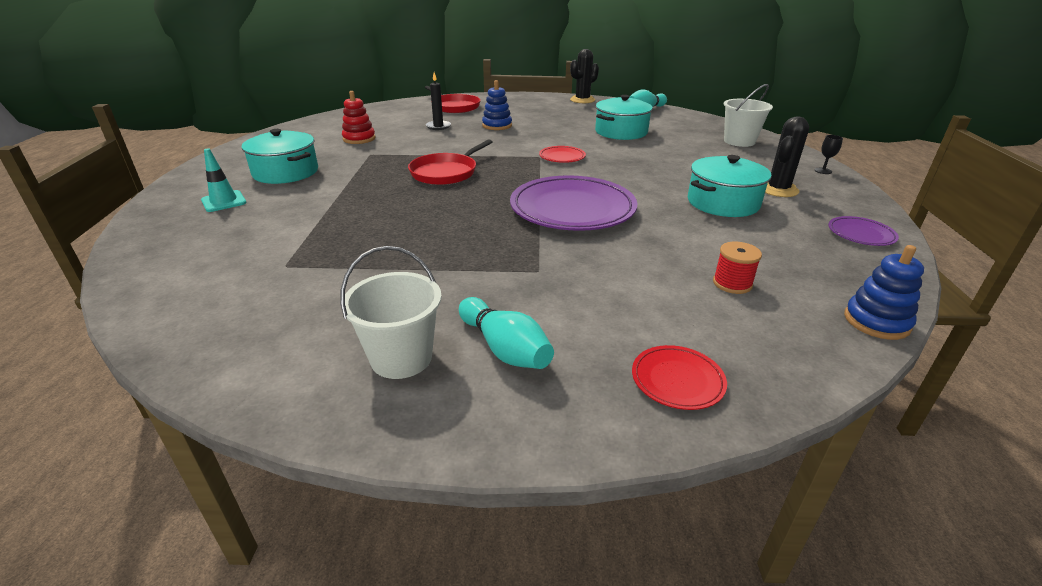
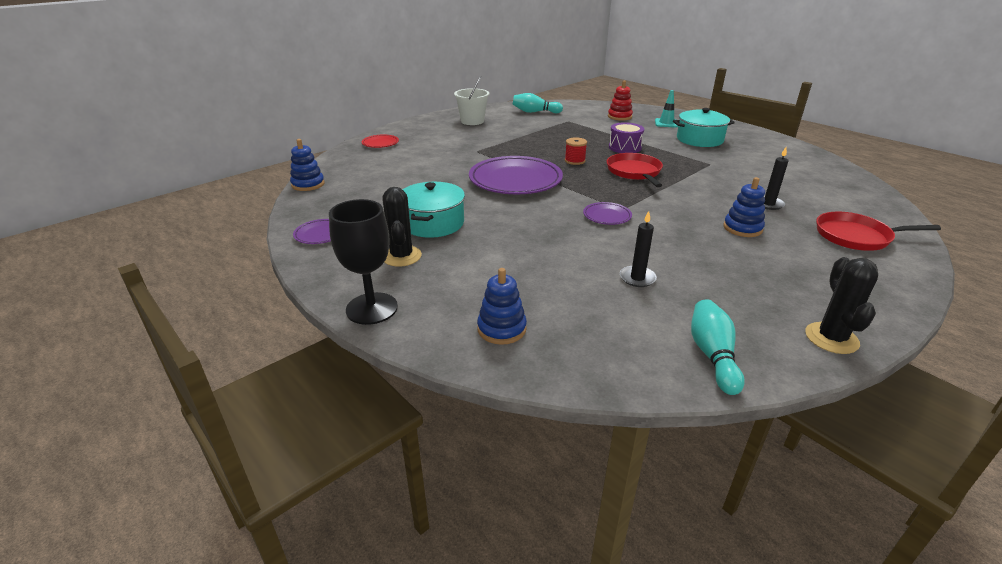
camera: 135 degrees right, 0 degrees up
(359, 139) = (759, 170): red stacking toy -> red stacking toy (619, 117)
(372, 195) = (624, 147): none -> purple drum
(504, 348) = (446, 132): turquoise bowling pin -> turquoise bowling pin (535, 112)
(562, 157) = (607, 216): red plate -> purple plate
(621, 132) = (637, 278): turquoise pot -> black candle
(732, 283) = (384, 176): red spool -> red spool (575, 161)
(739, 141) = (501, 329): white bucket -> blue stacking toy
(823, 171) = (372, 308): black goblet -> black goblet, size x2.47

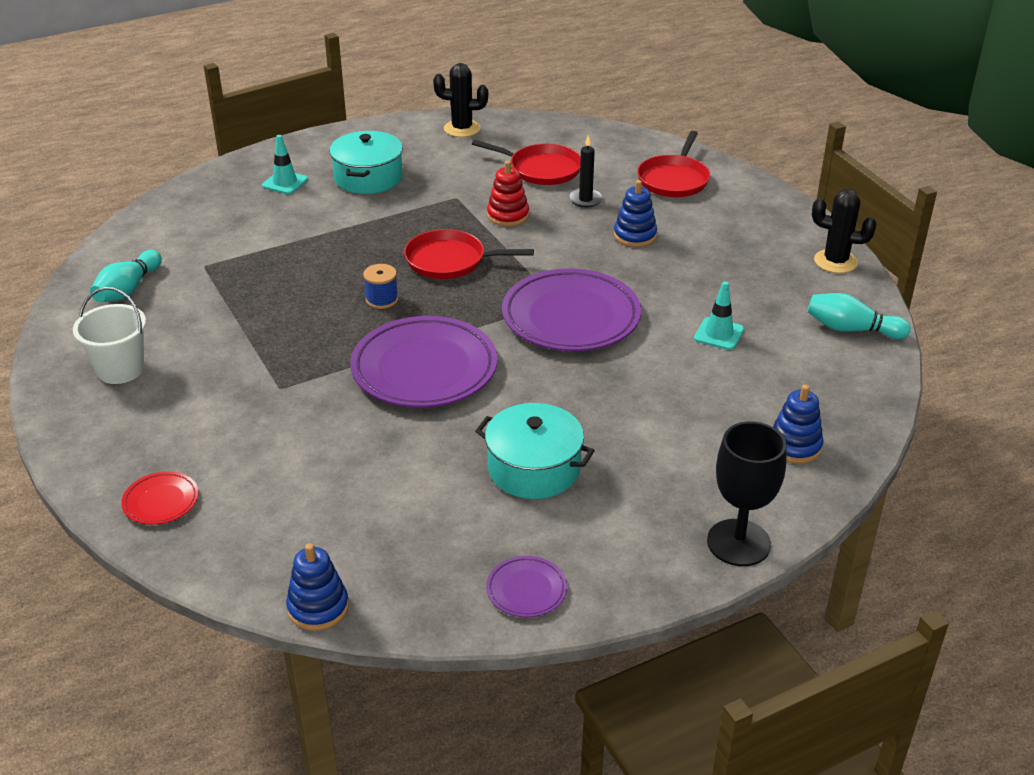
camera: 75 degrees left, 5 degrees up
(401, 256) = (620, 507): black cactus -> black cactus (462, 129)
(575, 161) = (382, 299): red spool -> blue spool
(607, 216) = (571, 317): purple plate -> purple plate, size x2.20
(619, 117) = (223, 213): red stacking toy -> red stacking toy (508, 215)
(624, 147) = (358, 244): purple drum -> none
(637, 278) = (719, 334): black candle -> turquoise traffic cone
(788, 184) = (541, 169): none -> red pan

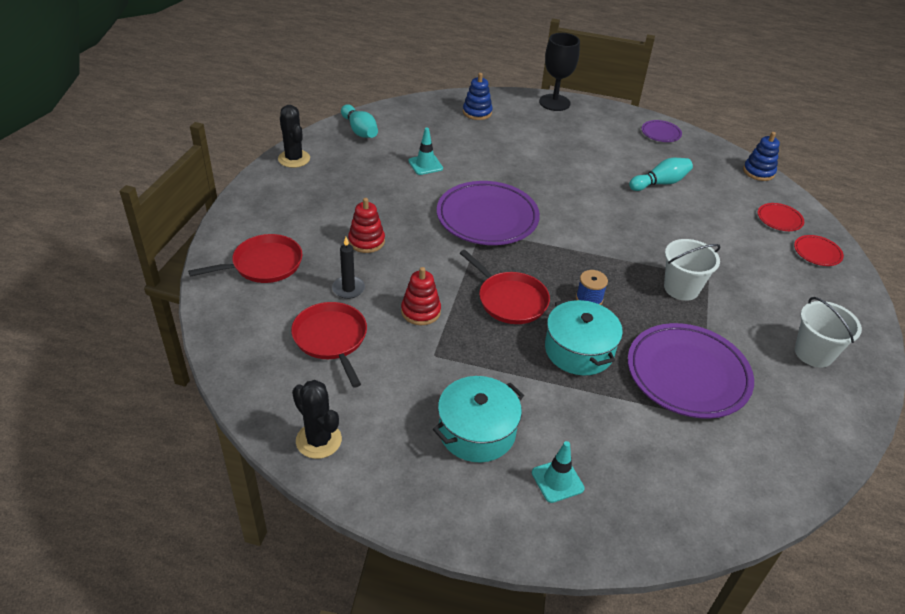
camera: 140 degrees left, 5 degrees up
(128, 289) = (780, 430): turquoise bowling pin -> turquoise bowling pin (660, 183)
(238, 527) = (779, 219): none -> red plate
(300, 359) = (681, 288): none -> white bucket
(424, 368) = (609, 239): purple plate -> purple plate (687, 374)
(534, 468) = (606, 166): turquoise pot -> turquoise pot (579, 350)
(635, 235) = (366, 241): blue stacking toy -> red stacking toy

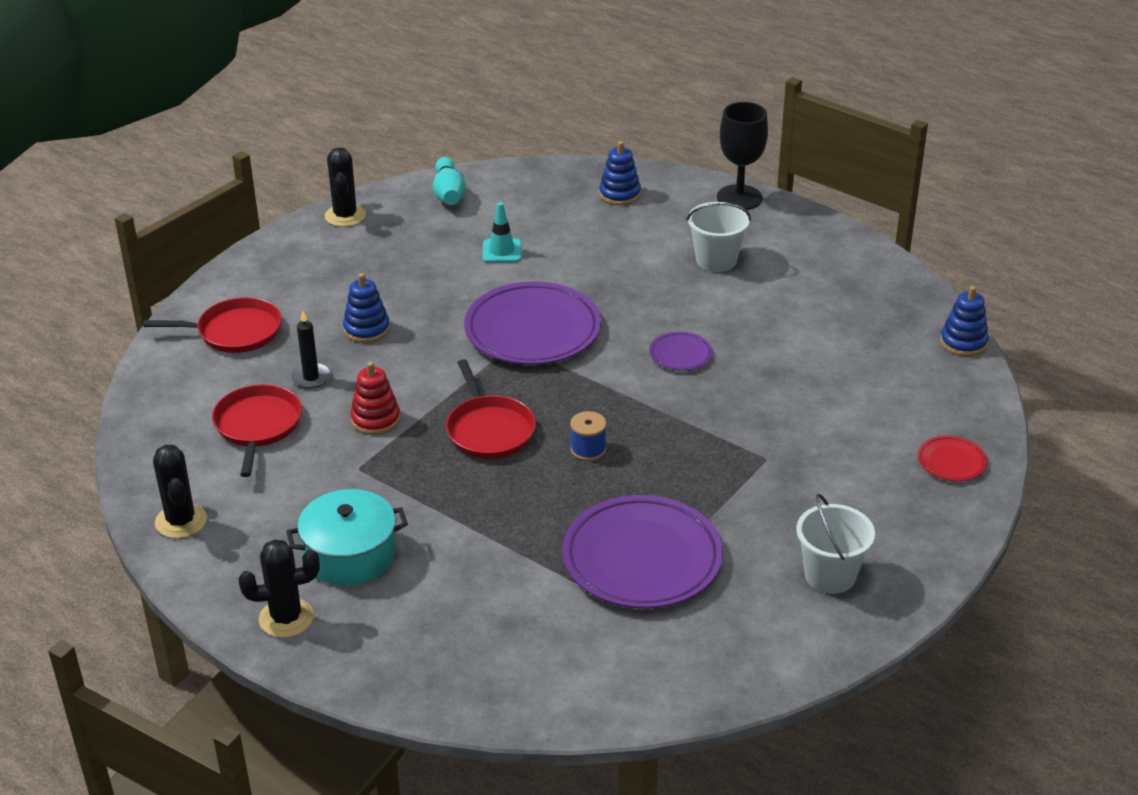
camera: 25 degrees right, 5 degrees down
(366, 241) = (366, 329): red stacking toy -> blue stacking toy
(463, 505) = (286, 618): none -> black cactus
(557, 480) = (402, 623): turquoise traffic cone -> none
(579, 350) = (530, 502): turquoise pot -> none
(660, 133) = (861, 265): purple plate -> purple plate (680, 354)
(660, 183) = (802, 331): turquoise bowling pin -> none
(681, 288) = (718, 463): white bucket -> white bucket (716, 260)
(779, 219) = (935, 409): red plate -> none

